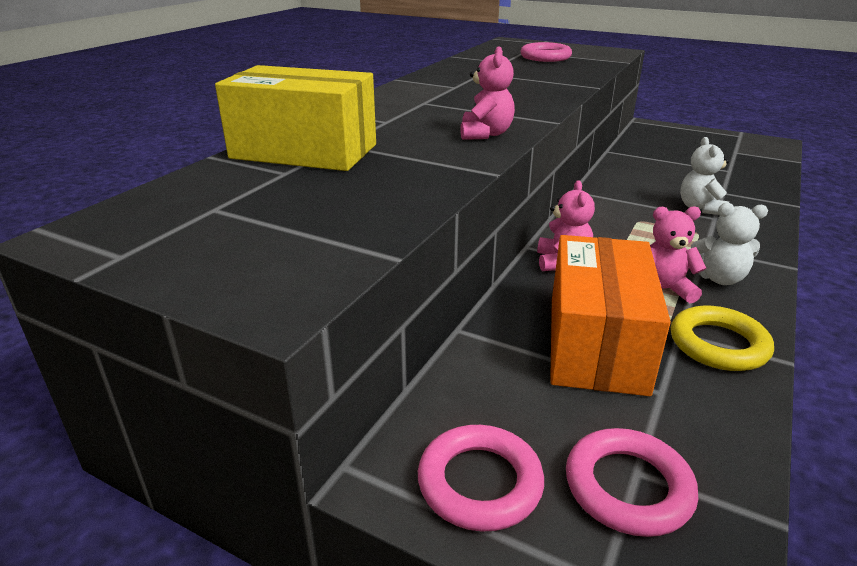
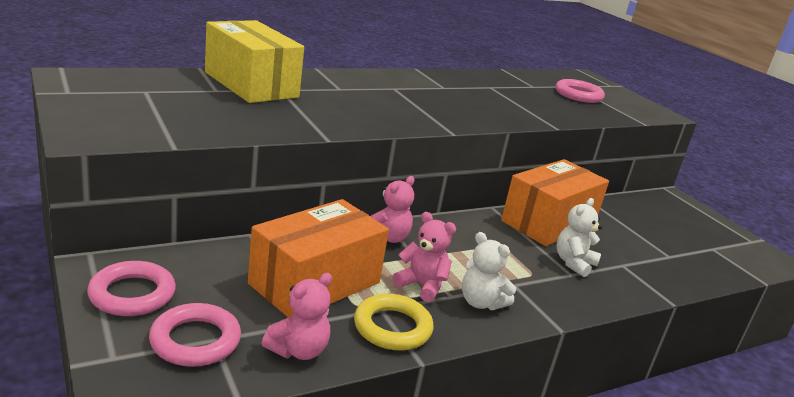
camera: 30 degrees right, 5 degrees down
(485, 134) = (381, 119): pink teddy bear -> pink teddy bear (298, 350)
(628, 184) = (548, 222): none -> orange box

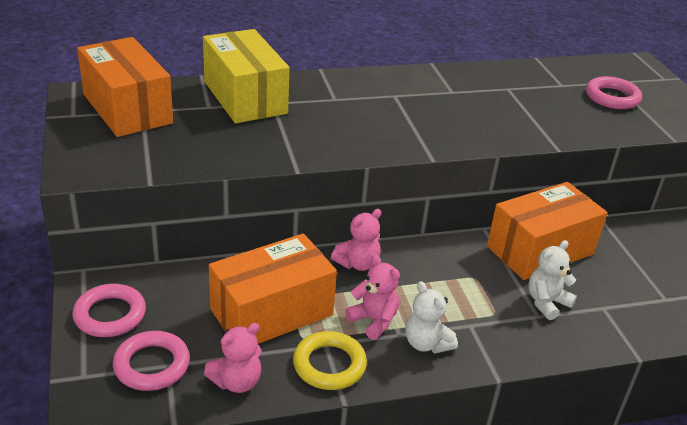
camera: 15 degrees right, 10 degrees up
(128, 89) = (127, 109): none -> orange box

